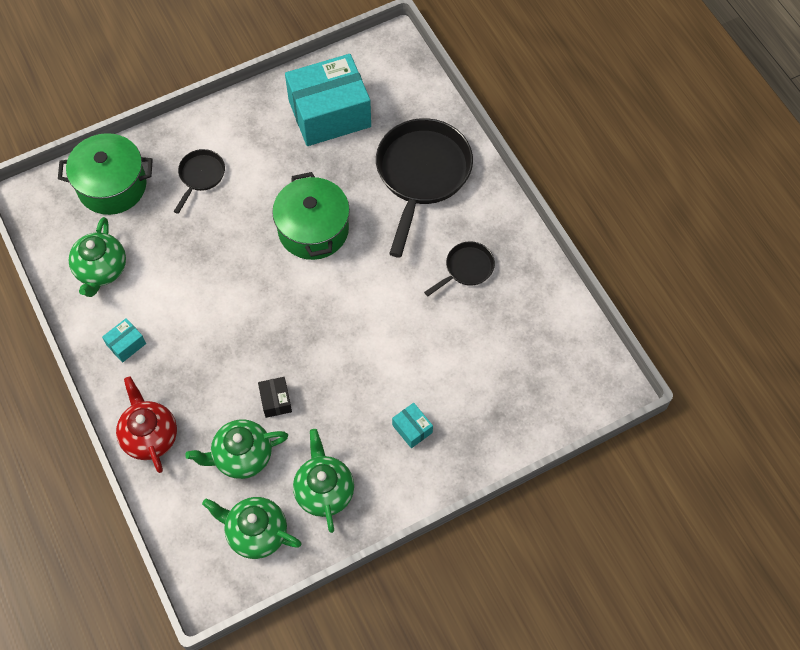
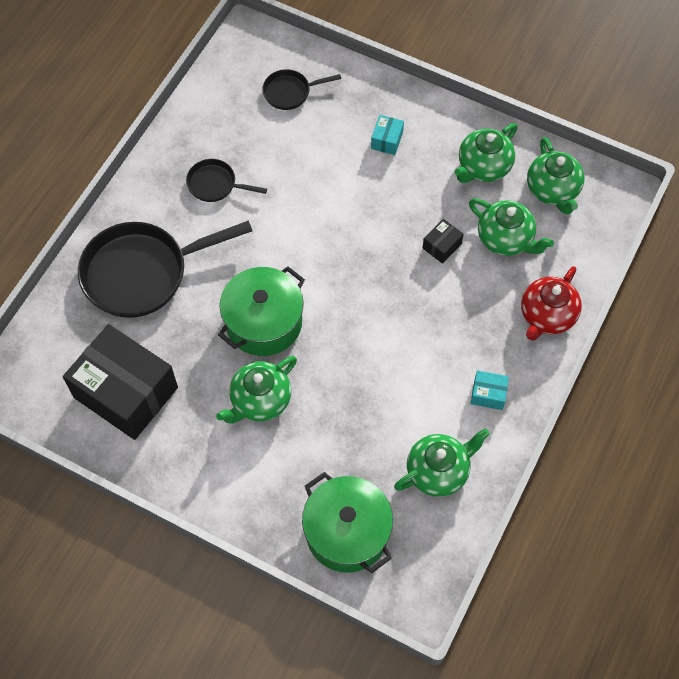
camera: 125 degrees left, 0 degrees up
(200, 176) = (277, 458): black pan -> black pan (290, 92)
(253, 190) = (260, 400): none -> green teapot
(329, 113) = (126, 392): turquoise box -> black box

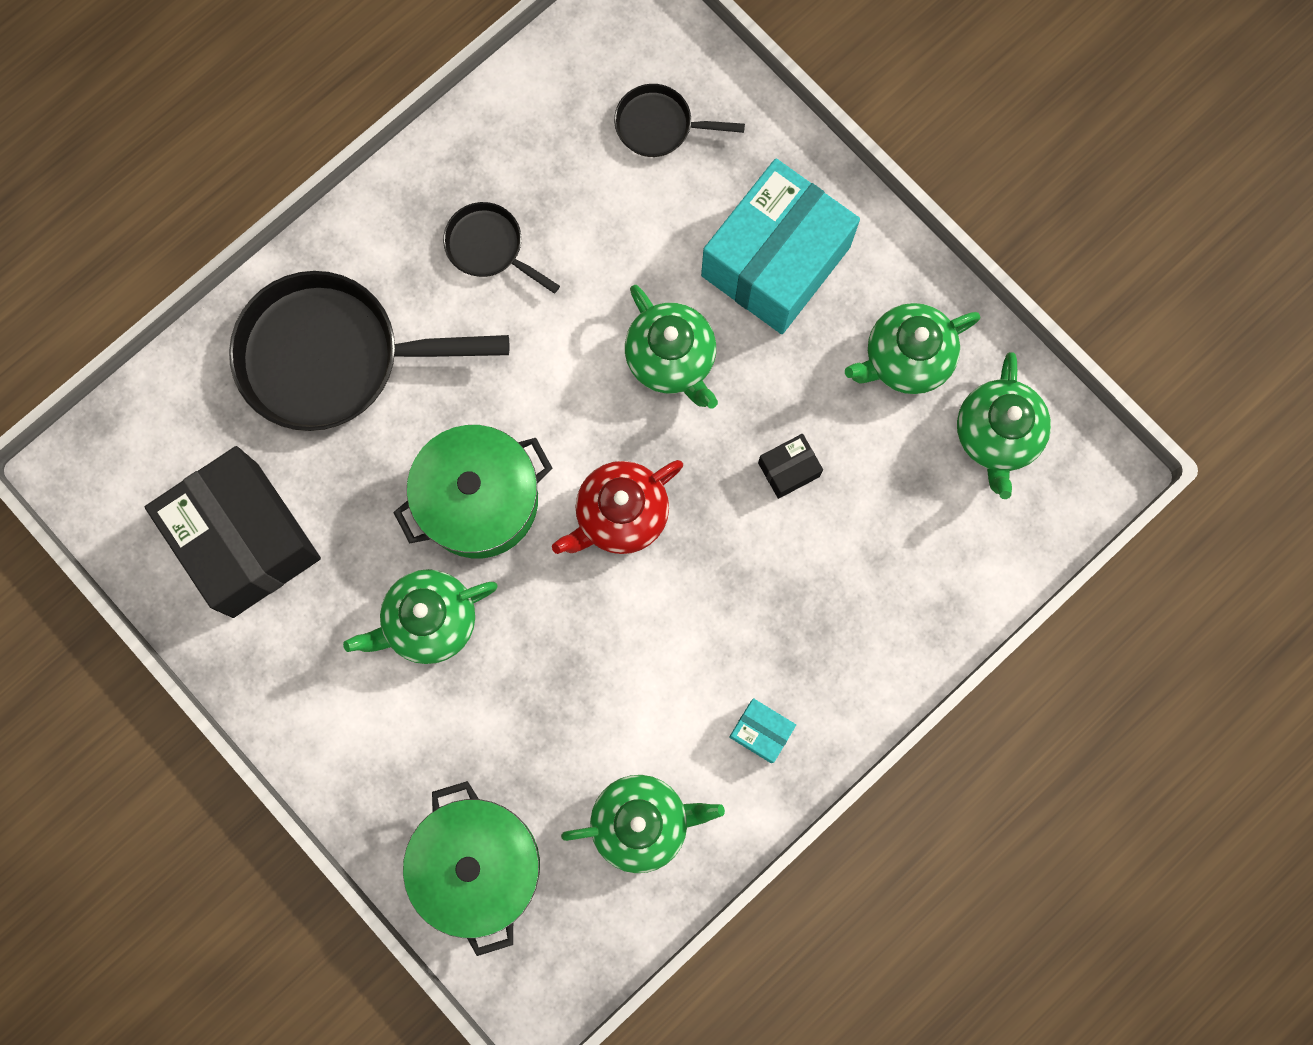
camera: 20 degrees right, 15 degrees up
(387, 140) = (775, 261): turquoise box -> turquoise box, size x2.47
(506, 239) = (890, 492): green teapot -> green teapot (672, 359)
(546, 316) = (899, 640): red teapot -> red teapot (620, 515)

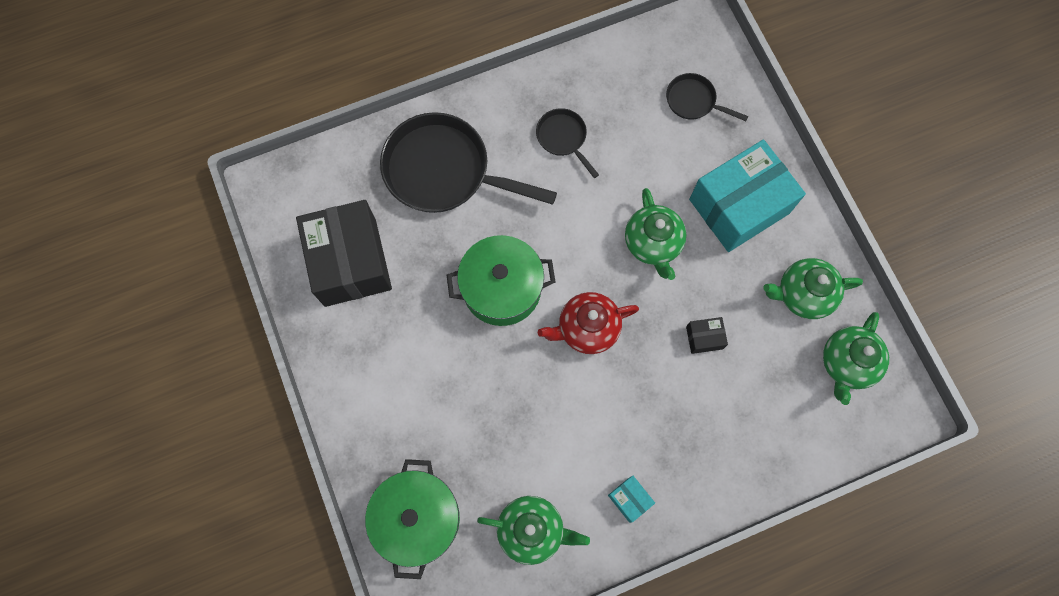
camera: 20 degrees right, 5 degrees down
(429, 621) = (443, 352): green teapot -> none

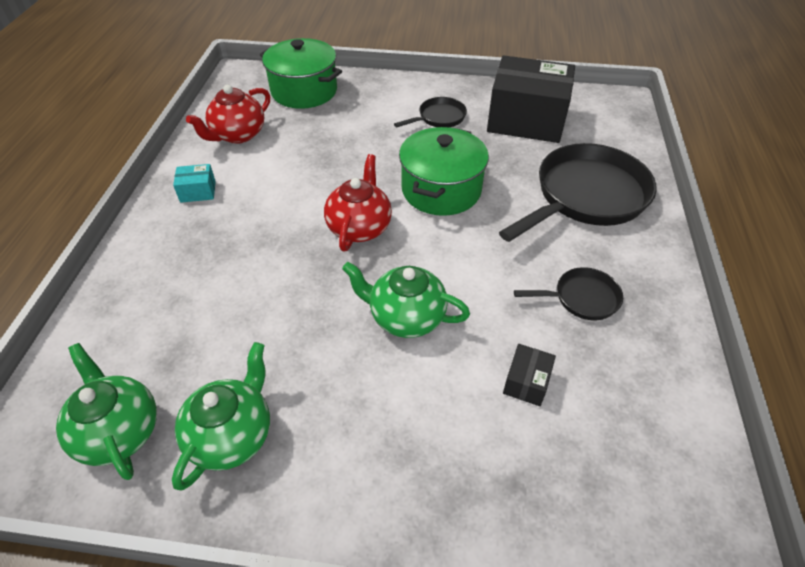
camera: 120 degrees right, 25 degrees down
(532, 530) = (238, 135): green teapot -> red teapot
(693, 101) = (577, 464): black pan -> black pan (439, 118)
(704, 338) = (273, 309): black box -> black box (526, 382)
(739, 206) = (392, 430): turquoise box -> none

